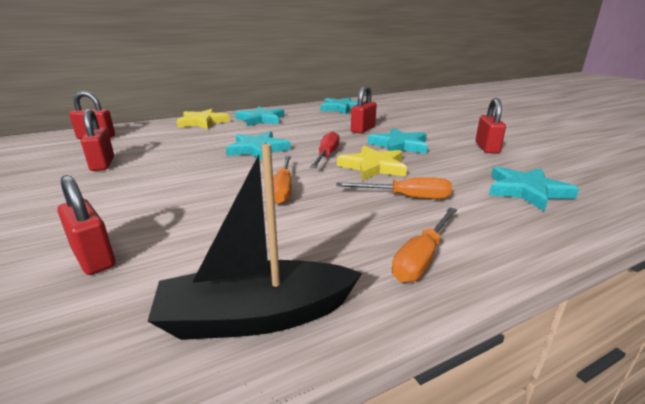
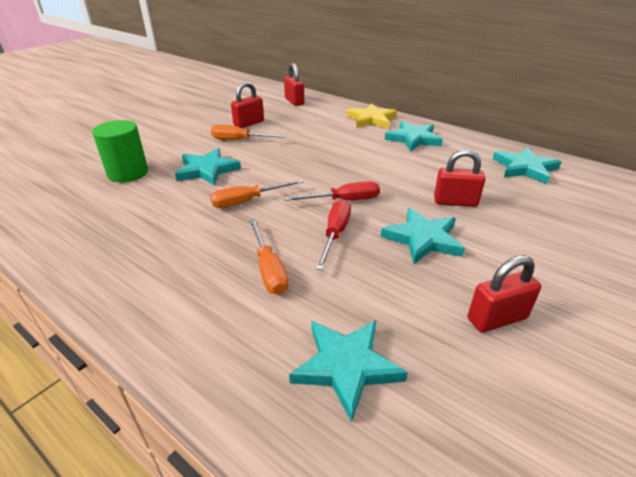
camera: 65 degrees right, 10 degrees up
(93, 257) = (128, 173): red padlock -> green cylinder
(256, 316) = (78, 241): black boat -> none
(258, 149) = (327, 164): turquoise star -> turquoise star (207, 170)
(373, 167) = (335, 234): yellow star -> red screwdriver
(421, 258) = (155, 296): orange screwdriver -> orange screwdriver (239, 140)

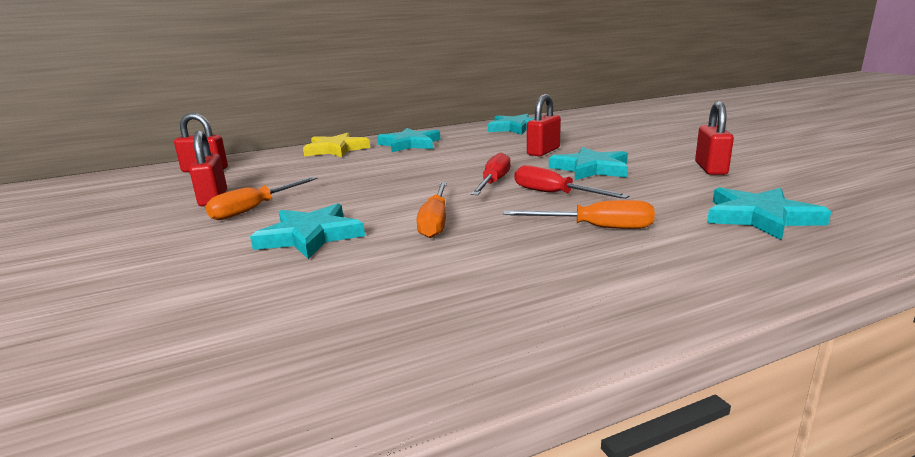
camera: 60 degrees left, 15 degrees down
(128, 173) = (206, 296): green cylinder -> none

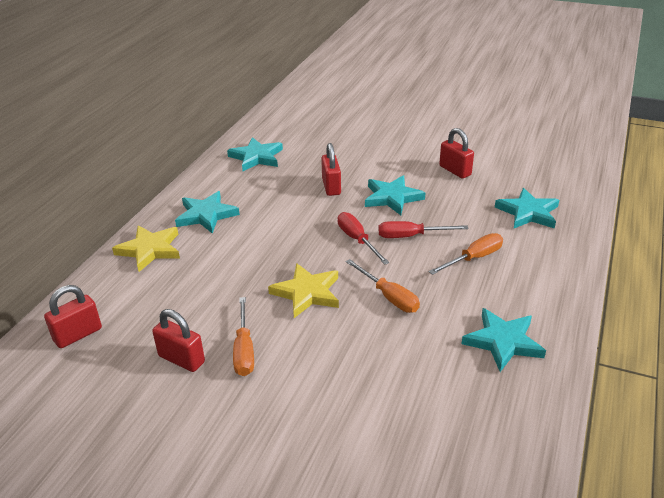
camera: 45 degrees left, 15 degrees up
(310, 236) = (339, 349): turquoise star -> turquoise star (503, 342)
(375, 197) = (307, 293): none -> yellow star

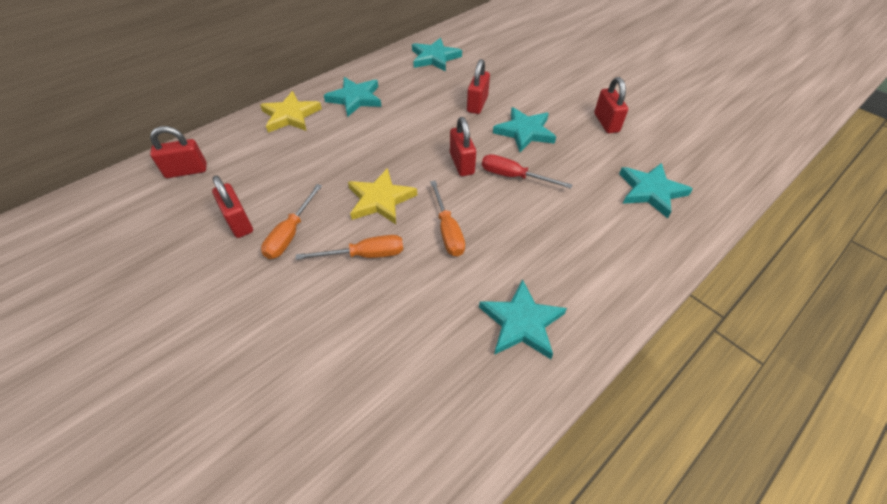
camera: 25 degrees right, 15 degrees up
(357, 240) = (462, 163): red screwdriver -> red padlock
(474, 258) = (558, 221): orange screwdriver -> orange screwdriver (365, 255)

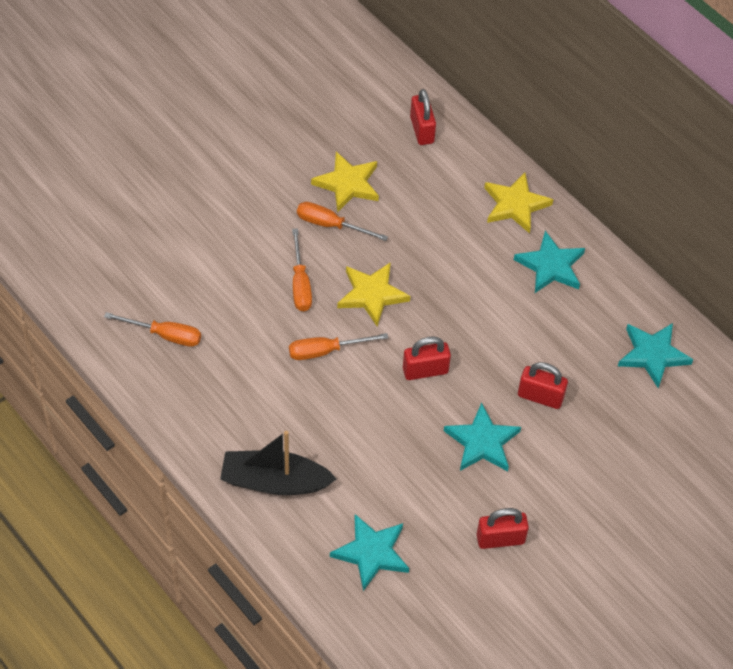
camera: 90 degrees right, 5 degrees up
(239, 222) = (348, 184): red padlock -> yellow star
(438, 388) = (165, 335): none -> orange screwdriver
(513, 176) = (402, 419): red screwdriver -> none
(521, 322) = (216, 399): turquoise star -> none
(606, 262) = (274, 481): none -> black boat

